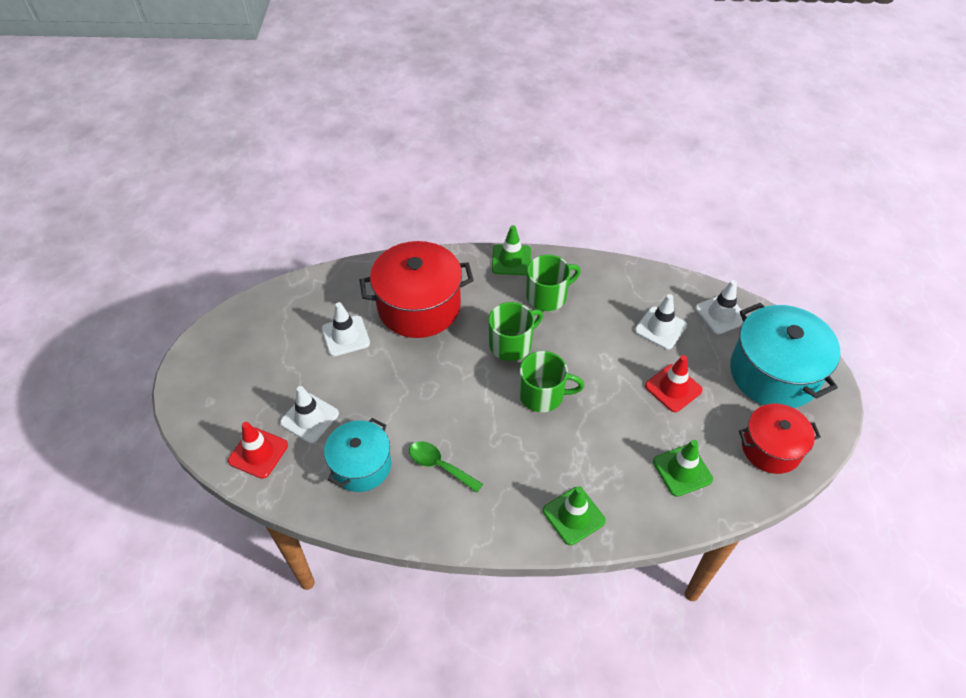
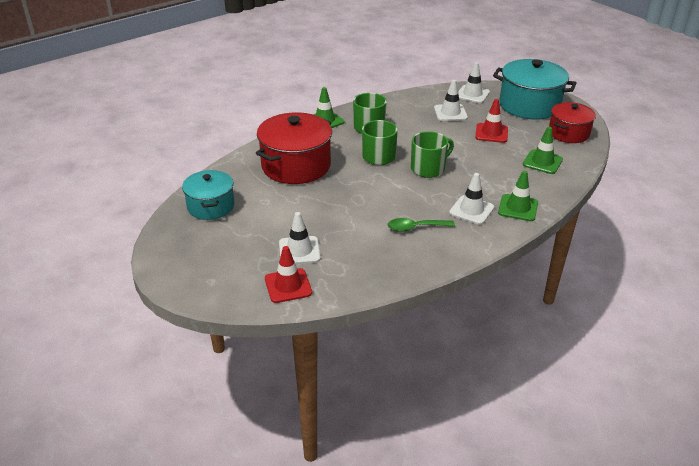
camera: 40 degrees left, 15 degrees down
(345, 336) = (266, 201): white traffic cone -> white traffic cone (471, 210)
(361, 466) = (367, 254): turquoise pot -> turquoise pot (211, 206)

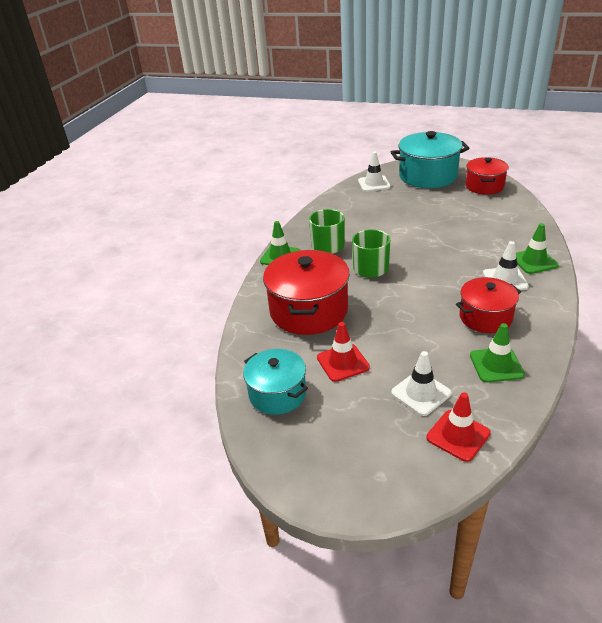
camera: 30 degrees left, 0 degrees up
(415, 228) = (485, 317): green spoon -> red pot
(428, 168) = (424, 260): green mug -> none
(450, 113) = (377, 206): white traffic cone -> none
(491, 133) = (431, 209): red traffic cone -> red traffic cone (343, 362)
(542, 162) = (498, 216): green traffic cone -> green traffic cone (496, 365)

